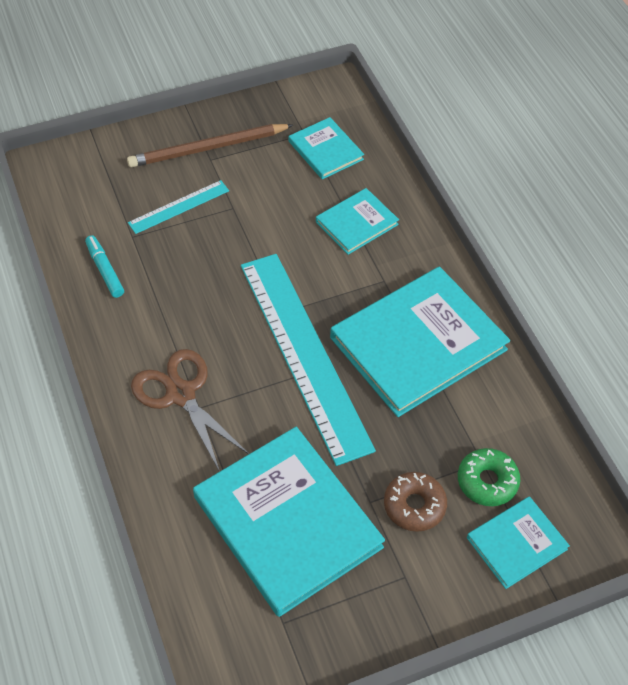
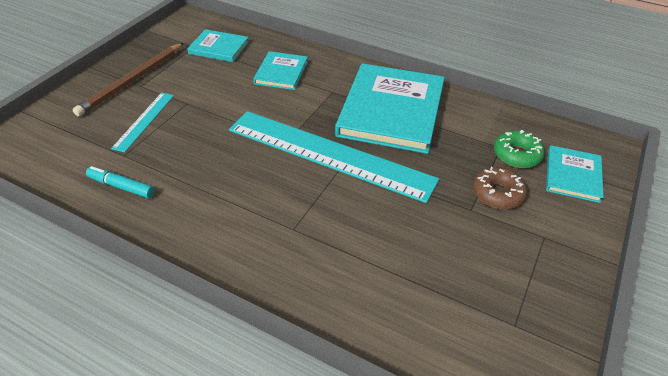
camera: 40 degrees left, 10 degrees down
(181, 394) = (270, 229): brown scissors -> none
(287, 522) = (438, 257): turquoise book -> none

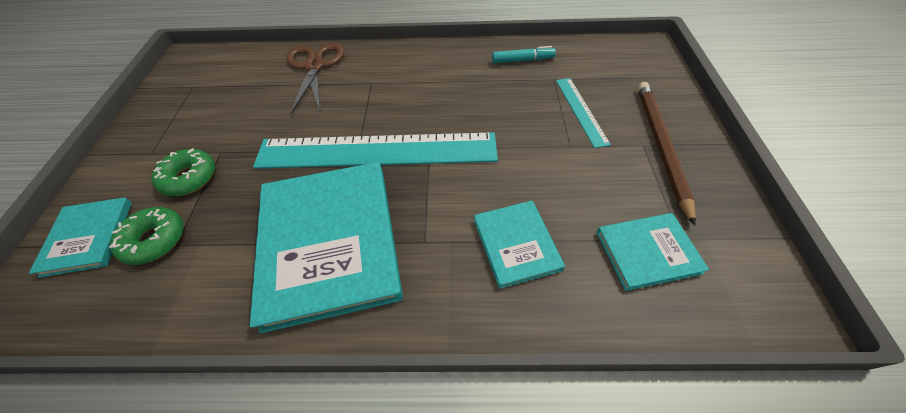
camera: 155 degrees right, 10 degrees up
(346, 286) = (314, 66): none -> brown scissors
(497, 194) = (190, 178): brown donut -> green donut

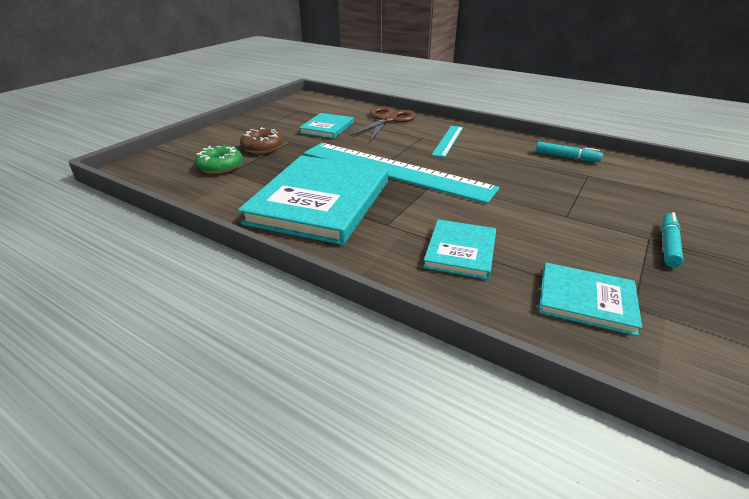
camera: 30 degrees right, 20 degrees down
(88, 237) = (188, 154): turquoise book -> turquoise book (327, 128)
(190, 178) = (262, 147): green donut -> brown donut
(581, 110) = (598, 199): turquoise ruler -> turquoise ruler (448, 140)
(660, 146) = (668, 245): brown pencil -> turquoise marker

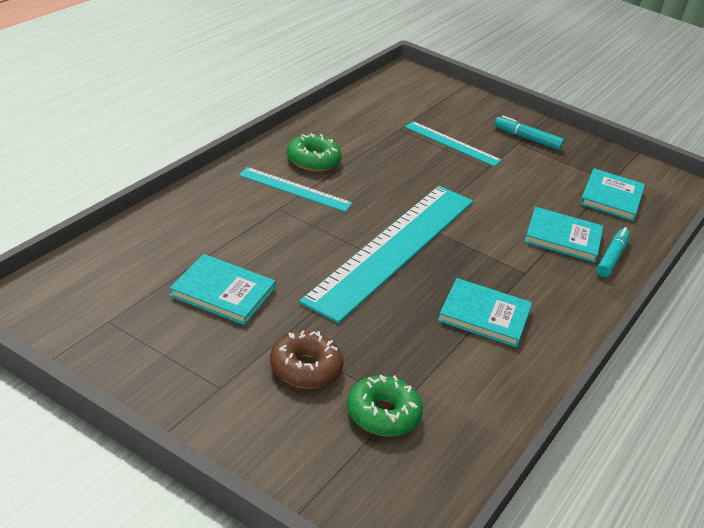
camera: 95 degrees left, 0 degrees up
(320, 202) = (484, 315): turquoise book -> turquoise book, size x0.51
(387, 120) = (196, 226): brown scissors -> none
(493, 145) = (313, 160): none -> green donut
(566, 157) = (354, 126): turquoise marker -> turquoise marker (611, 258)
(592, 198) = (452, 143): none -> turquoise ruler

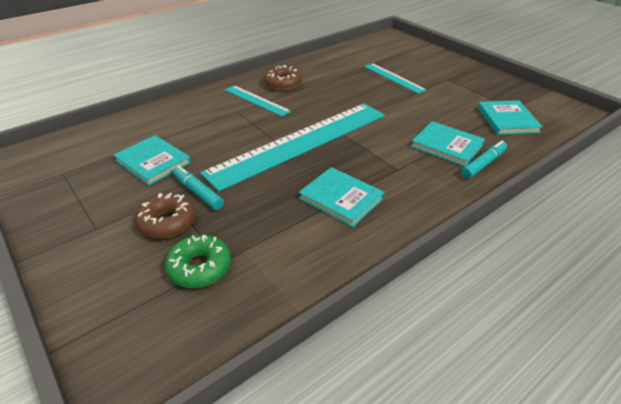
camera: 25 degrees right, 5 degrees up
(313, 160) = (283, 84): green donut -> brown donut
(527, 138) = (456, 77): turquoise marker -> turquoise marker (198, 192)
(611, 197) = (507, 119): turquoise book -> turquoise book turned 45 degrees counterclockwise

